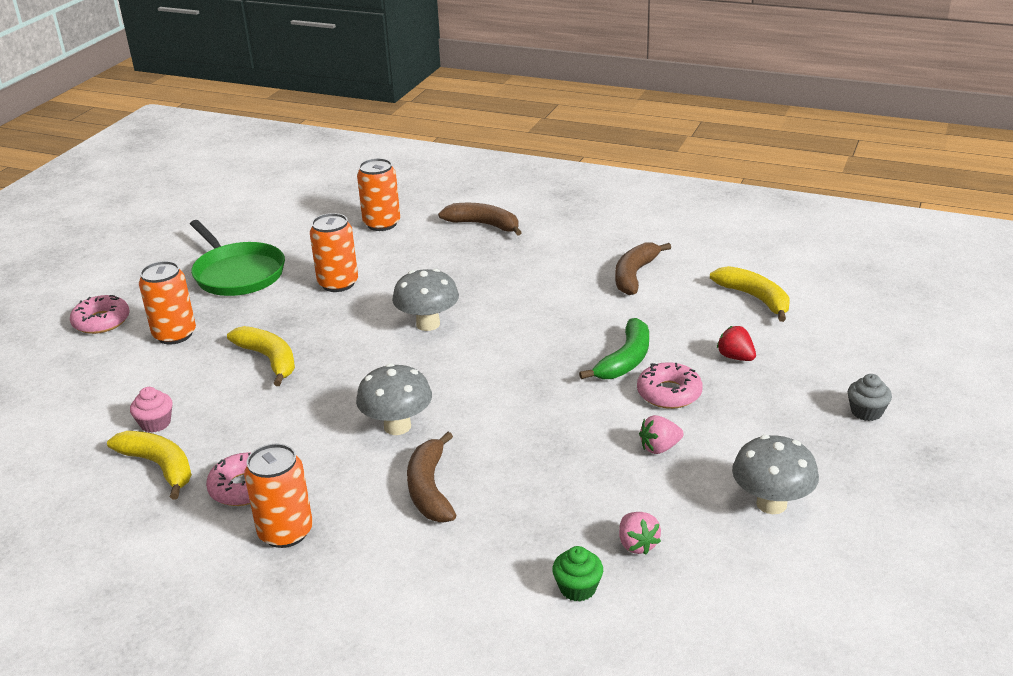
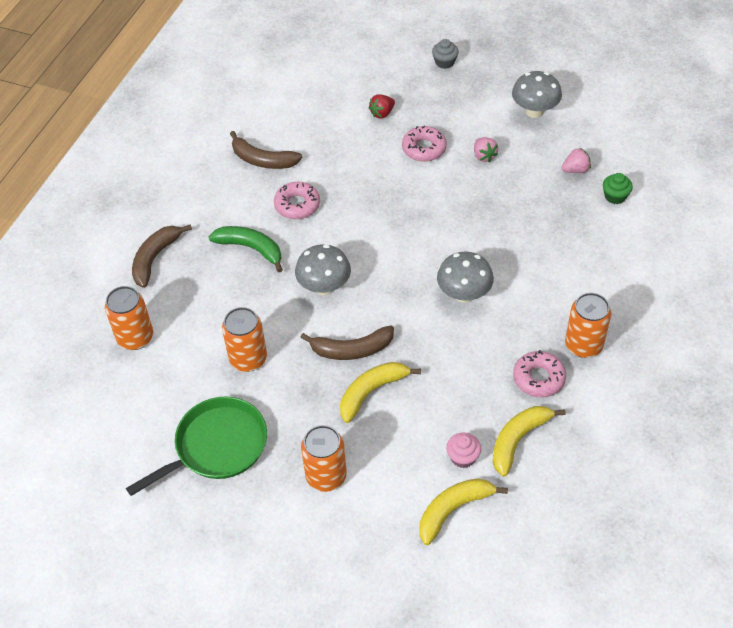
camera: 90 degrees left, 20 degrees up
(101, 321) = (296, 549): pink donut -> pink donut (297, 205)
(429, 489) = (532, 270): brown banana -> brown banana (351, 350)
(625, 360) = (383, 169): green banana -> green banana (251, 248)
(755, 298) = (306, 97): yellow banana -> yellow banana (453, 509)

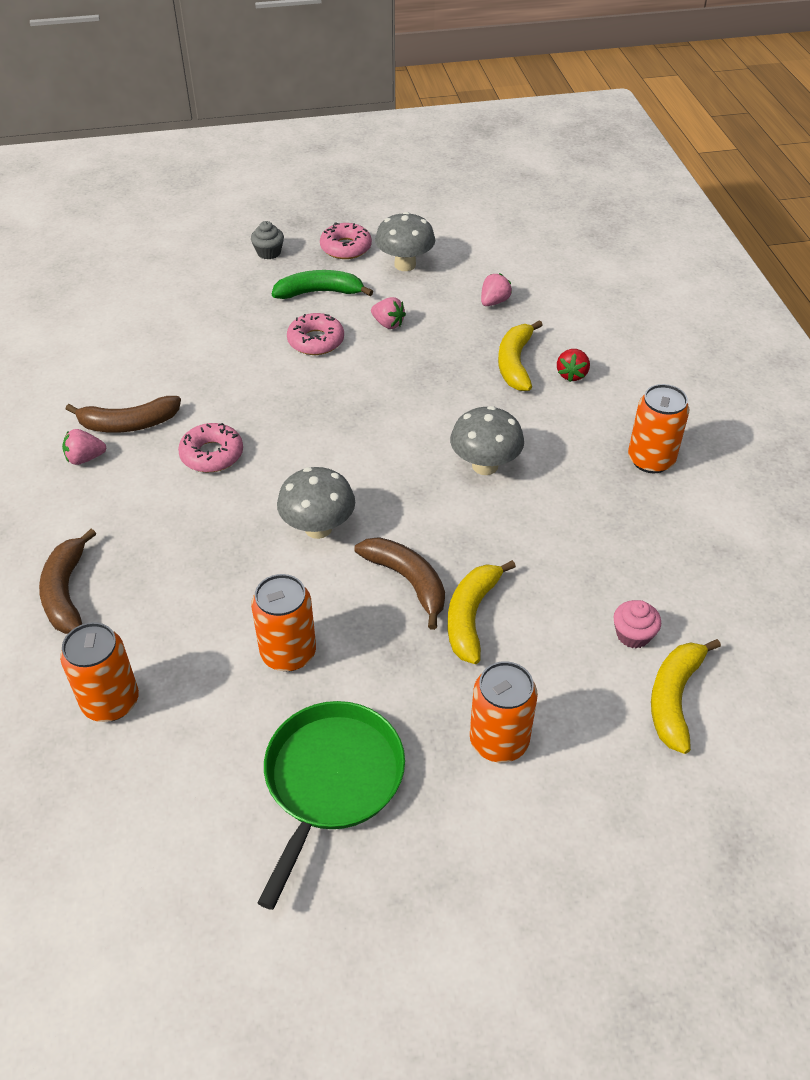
camera: 35 degrees left, 5 degrees down
(222, 173) = (85, 458): none -> pink strawberry
(251, 248) = (191, 525): green banana -> green banana (320, 292)
(351, 350) = (408, 581): brown banana -> brown banana turned 90 degrees counterclockwise
(382, 113) = (238, 324): red strawberry -> red strawberry (572, 375)
(518, 439) = (673, 586): yellow banana -> yellow banana (515, 363)
(538, 378) = (637, 513): pink donut -> pink donut (346, 248)
(615, 196) = (554, 311): green cupcake -> none

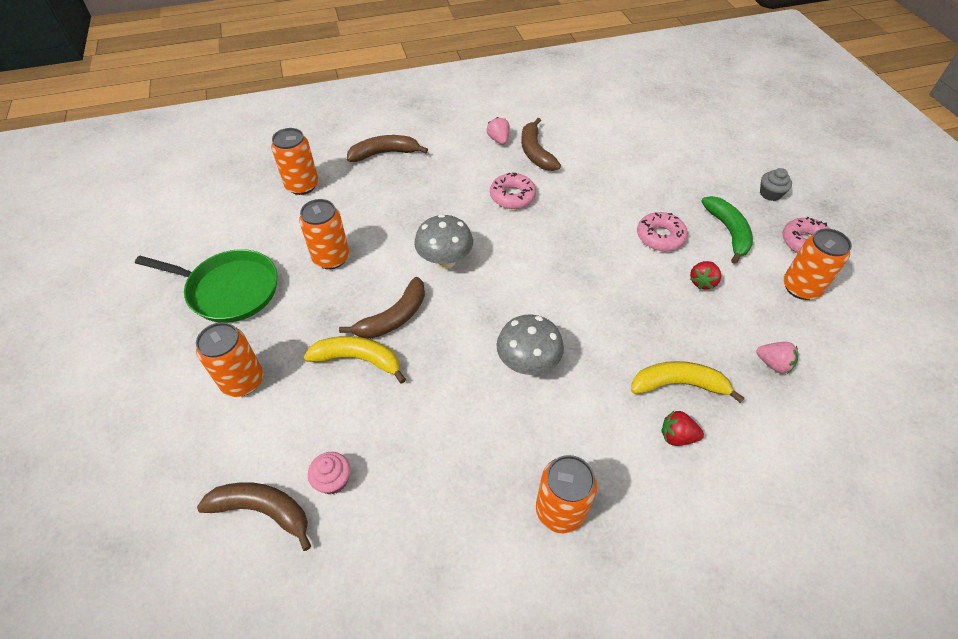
camera: 85 degrees right, 5 degrees up
(388, 324) = (702, 282): pink strawberry -> red strawberry
(405, 265) = (801, 287): grey mushroom -> orange can
(674, 698) = (263, 510): yellow banana -> brown banana

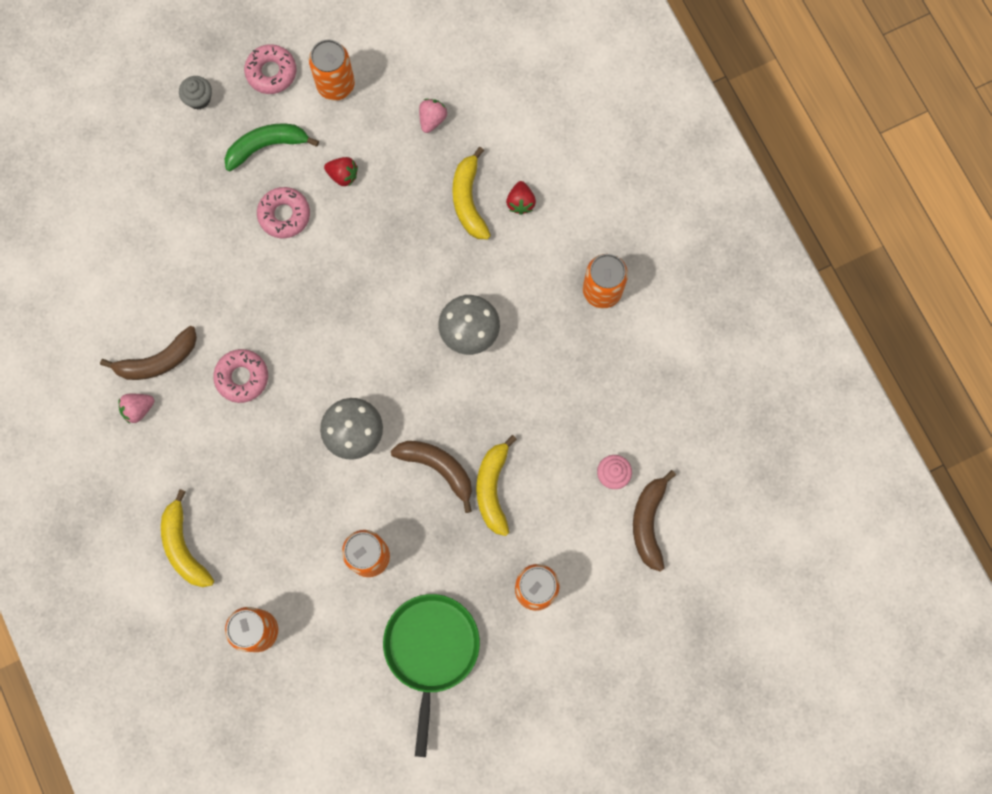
camera: 100 degrees left, 25 degrees up
(385, 153) = (183, 546): brown banana -> yellow banana

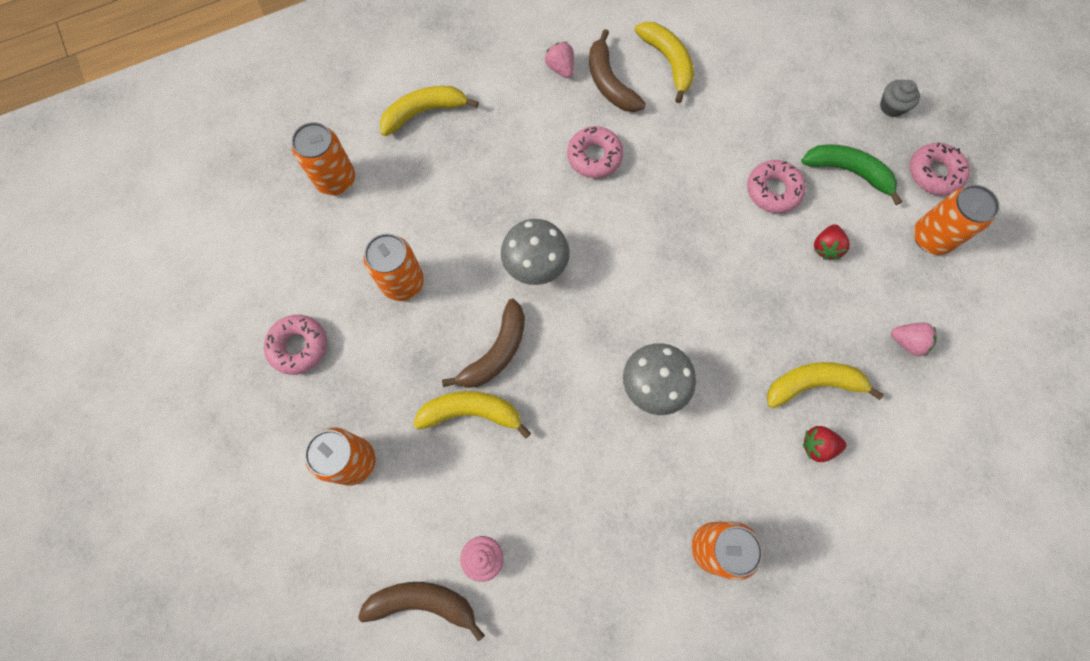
camera: 90 degrees right, 5 degrees down
(137, 302) = (668, 62): none -> yellow banana
(267, 146) = (849, 172): green banana -> green banana turned 45 degrees counterclockwise
(431, 649) = (298, 346): green pan -> pink donut

